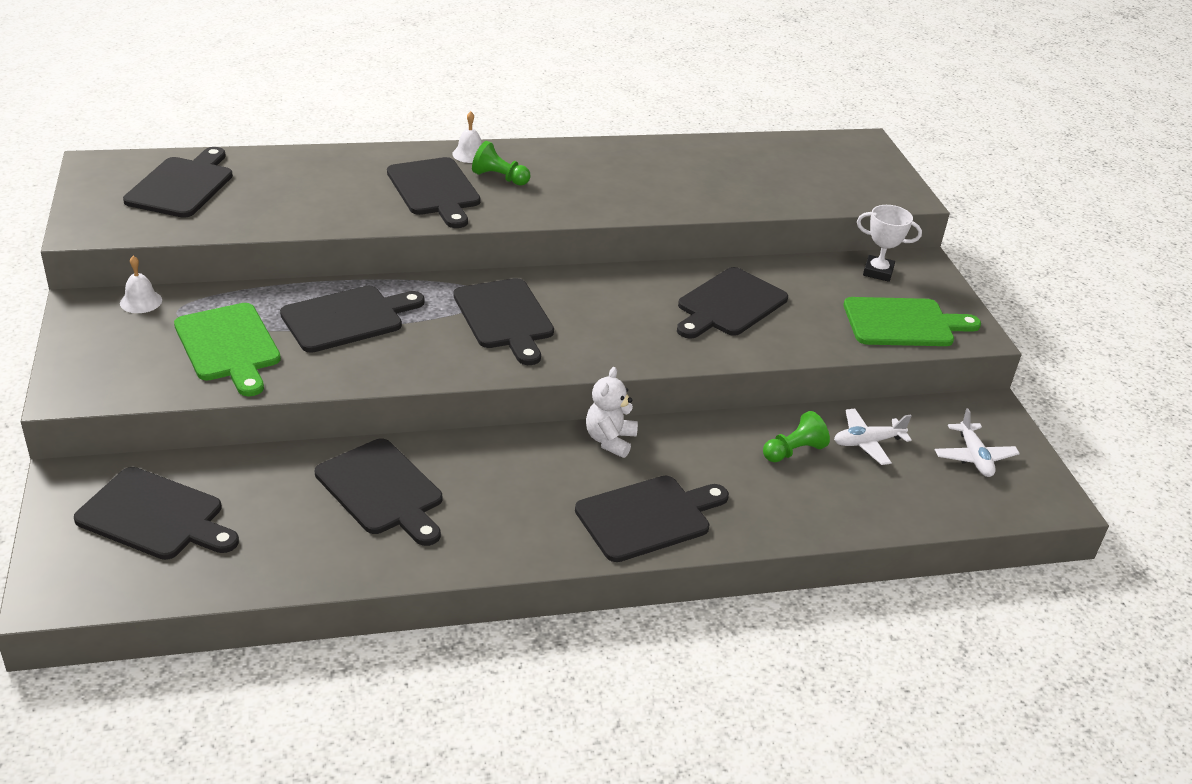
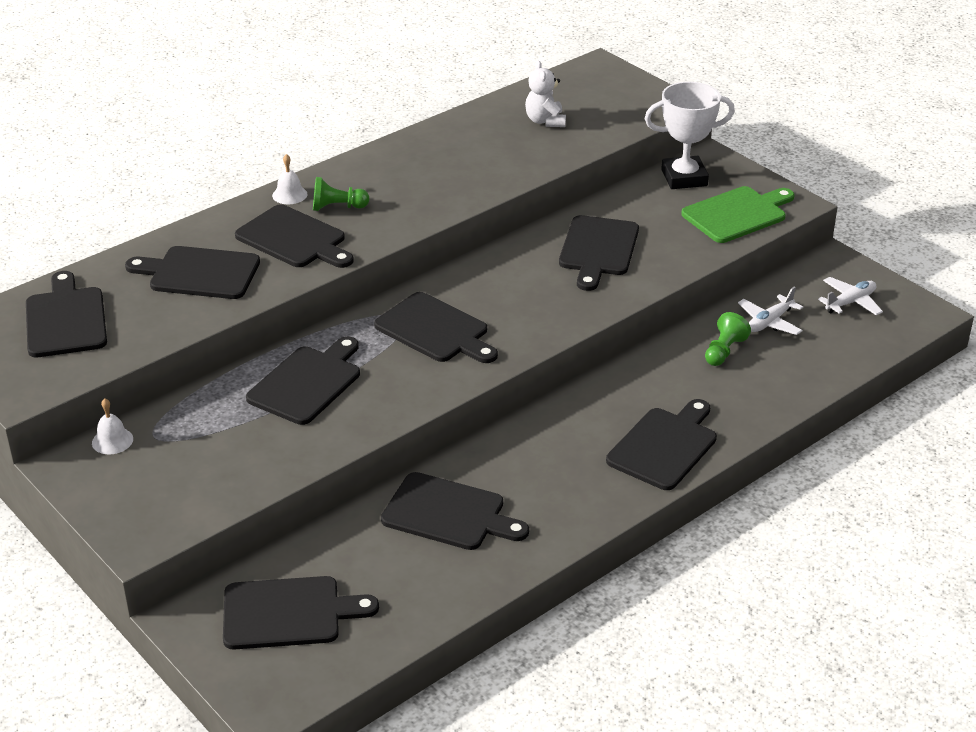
camera: 25 degrees left, 0 degrees up
(229, 346) = (233, 447): green cutting board -> none
(326, 188) = (199, 273): none -> black cutting board
(610, 440) = (584, 399): white teddy bear -> white teddy bear (545, 121)
(878, 272) = (684, 178): white trophy -> white trophy, size x1.55
(974, 457) = (850, 302): white plane -> white plane turned 90 degrees counterclockwise

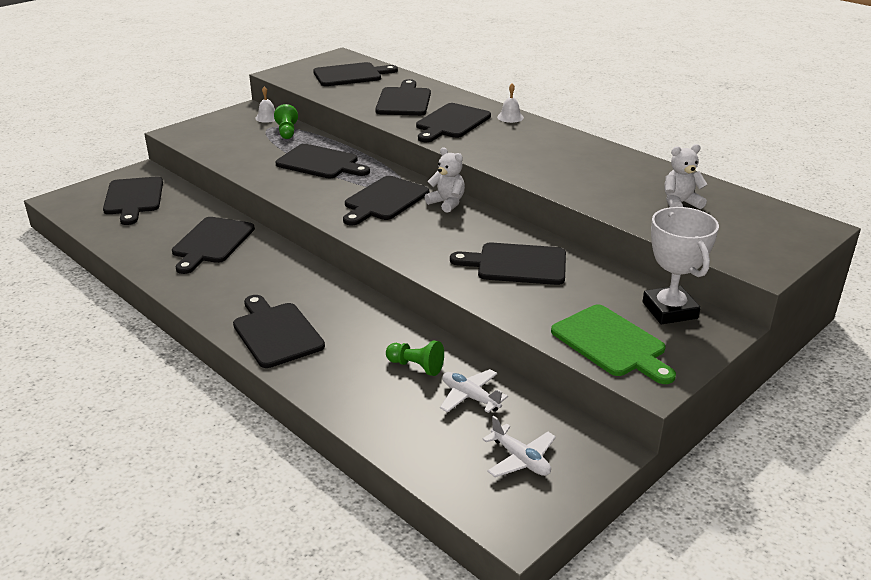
camera: 85 degrees right, 5 degrees down
(337, 207) = (498, 132): green pawn -> green pawn (287, 132)
(451, 284) = (447, 203): none -> white teddy bear
(665, 446) = (276, 332): black cutting board -> black cutting board turned 150 degrees counterclockwise

